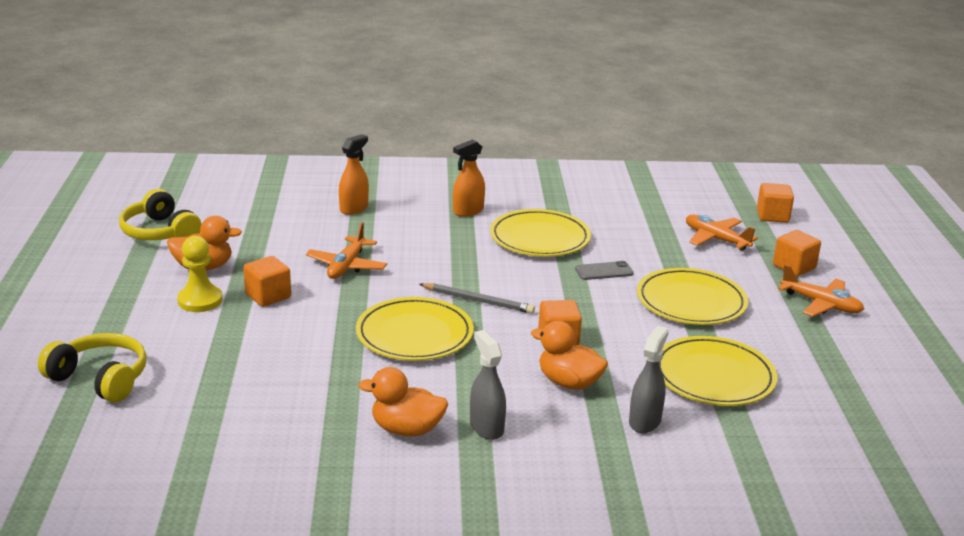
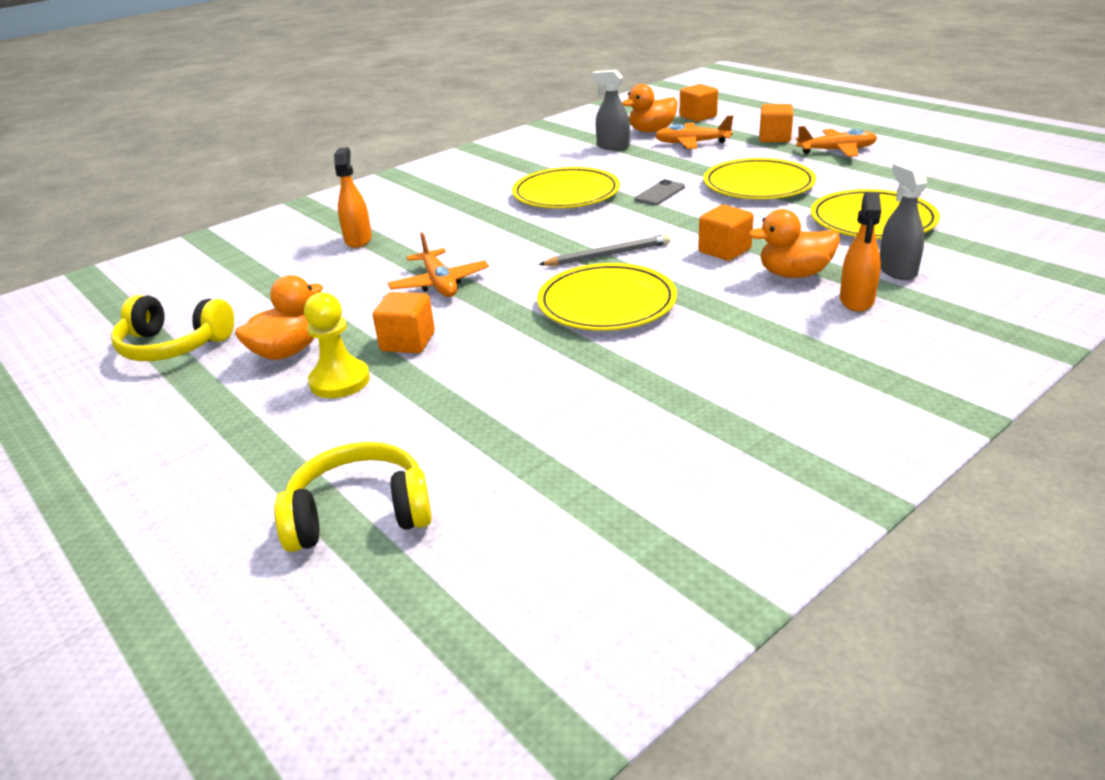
camera: 35 degrees left, 5 degrees up
(406, 429) = (752, 375): orange duck -> orange duck (651, 131)
(468, 211) = (469, 200): orange spray bottle -> orange spray bottle (856, 300)
(486, 427) = (806, 337): grey spray bottle -> grey spray bottle (612, 147)

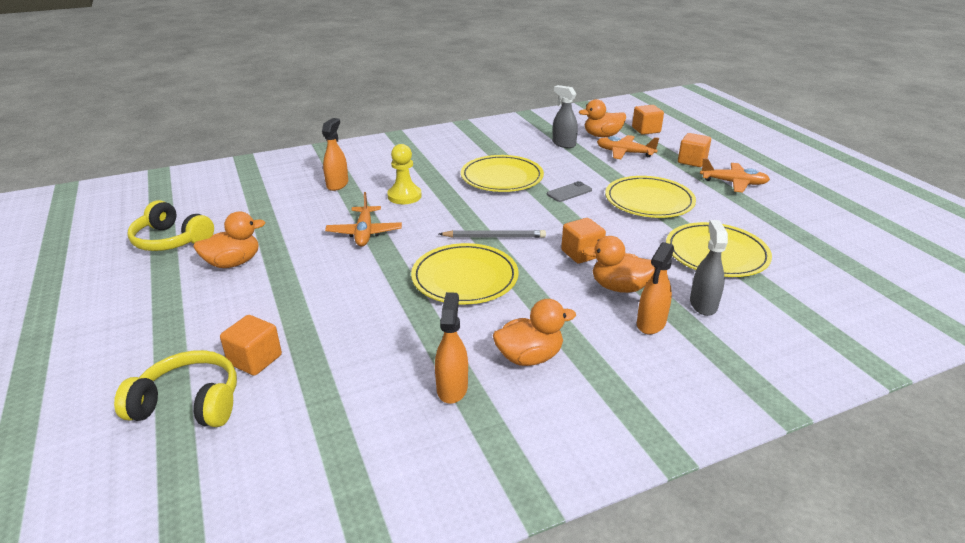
camera: 15 degrees right, 0 degrees up
(340, 381) = (249, 295): yellow pawn -> yellow pawn (404, 196)
(408, 342) = (311, 275): orange cube -> orange cube (255, 360)
(684, 414) = (452, 388): none -> orange spray bottle
(749, 363) = (529, 357): none -> orange duck

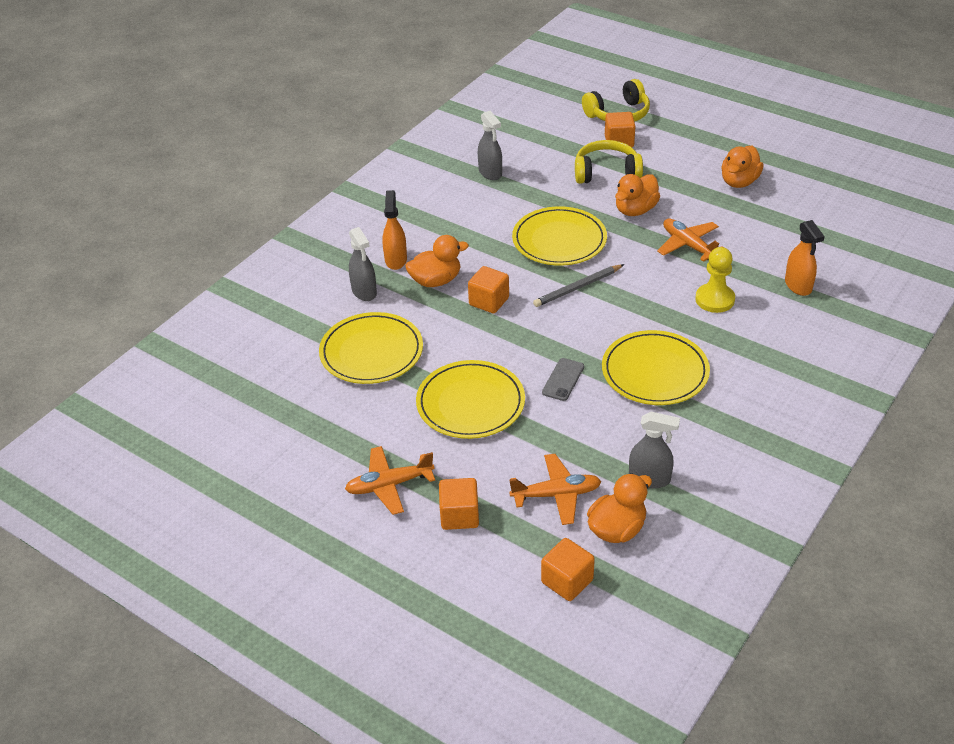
camera: 150 degrees right, 10 degrees up
(171, 240) = (817, 177): yellow headphones -> yellow headphones (606, 173)
(452, 388) = (490, 173): orange spray bottle -> grey spray bottle
(529, 357) = (461, 205): orange duck -> orange duck (635, 210)

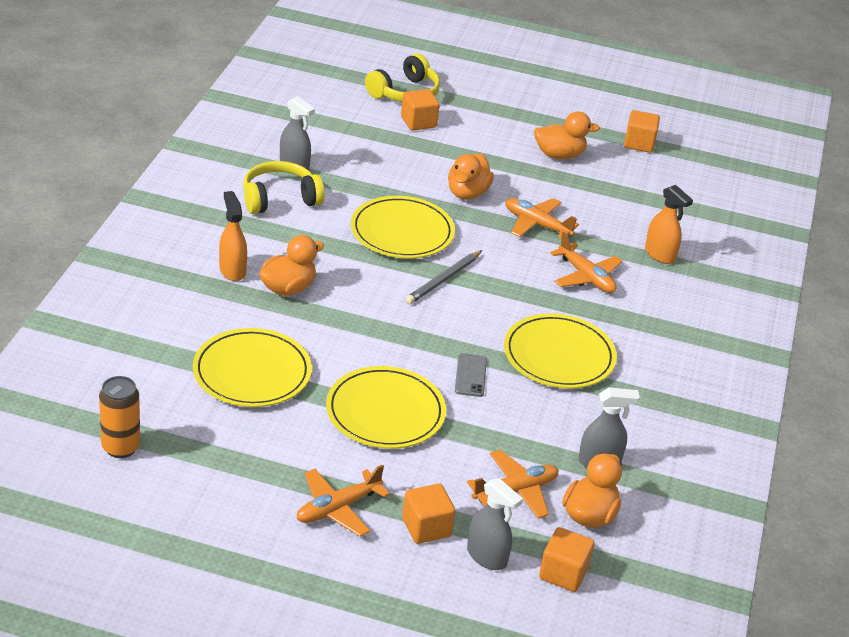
camera: 25 degrees left, 5 degrees down
(235, 403) = (121, 447): none -> orange can
(364, 292) = (213, 309): grey spray bottle -> grey spray bottle (487, 556)
(489, 301) = (356, 304): orange cube -> orange cube (639, 144)
(606, 173) = (420, 156): yellow headphones -> yellow headphones (279, 199)
(714, 299) = (586, 277): yellow pawn -> orange plane
(739, 182) = (559, 155): orange duck -> orange duck turned 105 degrees counterclockwise

